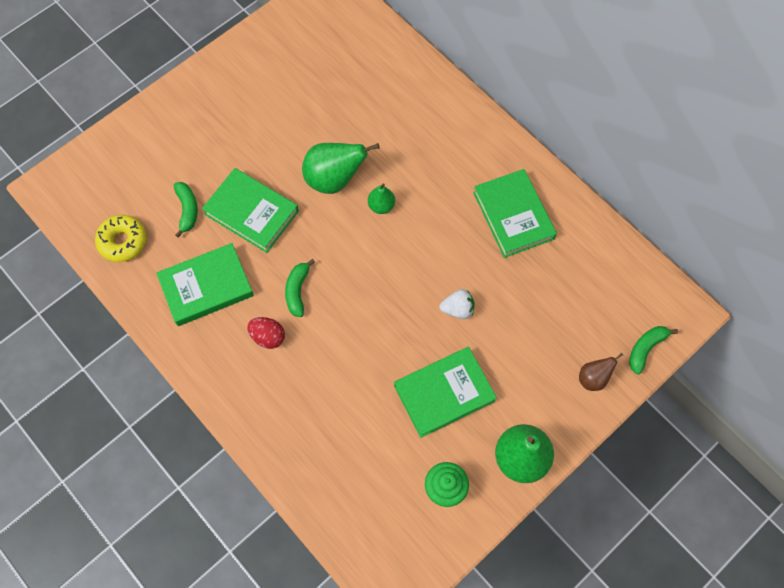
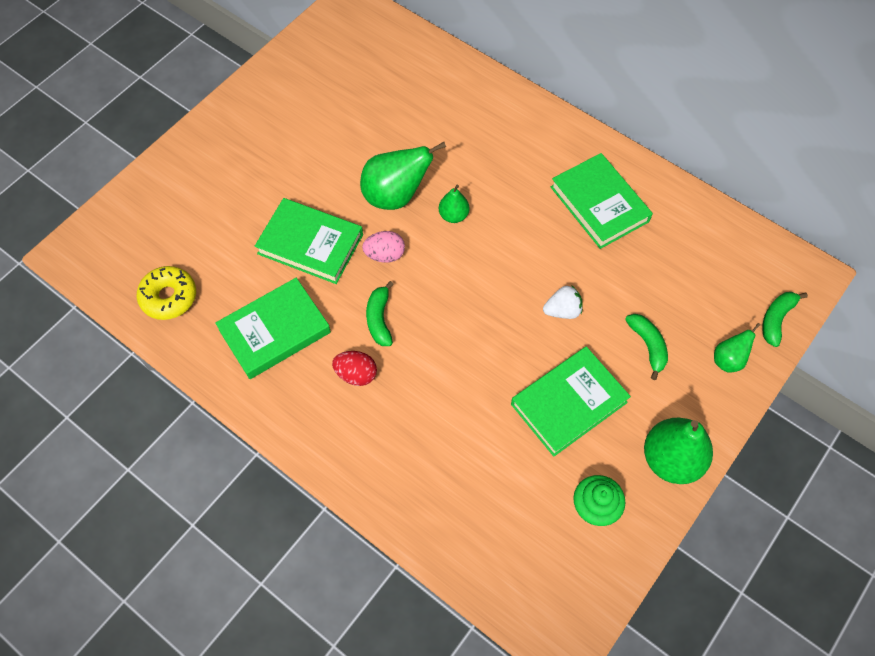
camera: 10 degrees left, 5 degrees down
(187, 210) = (237, 252): green banana -> green banana (648, 346)
(314, 233) = (385, 255): none -> pink egg
(593, 378) = (728, 360): brown pear -> green pear

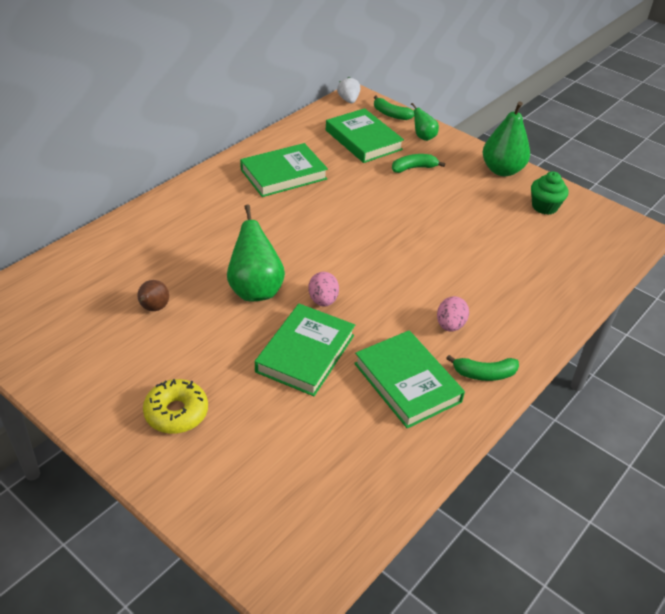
camera: 90 degrees left, 20 degrees down
(169, 297) = (366, 476): yellow donut -> yellow donut (176, 413)
(356, 374) = (450, 325): red egg -> pink egg
(362, 121) = (153, 308): none -> brown pear
(379, 319) = (393, 307): green banana -> green banana (484, 374)
(453, 215) = (284, 254): green pear -> none
(562, 310) = (384, 203): white strawberry -> white strawberry (348, 100)
(569, 403) = (464, 209): green book -> green book (363, 140)

